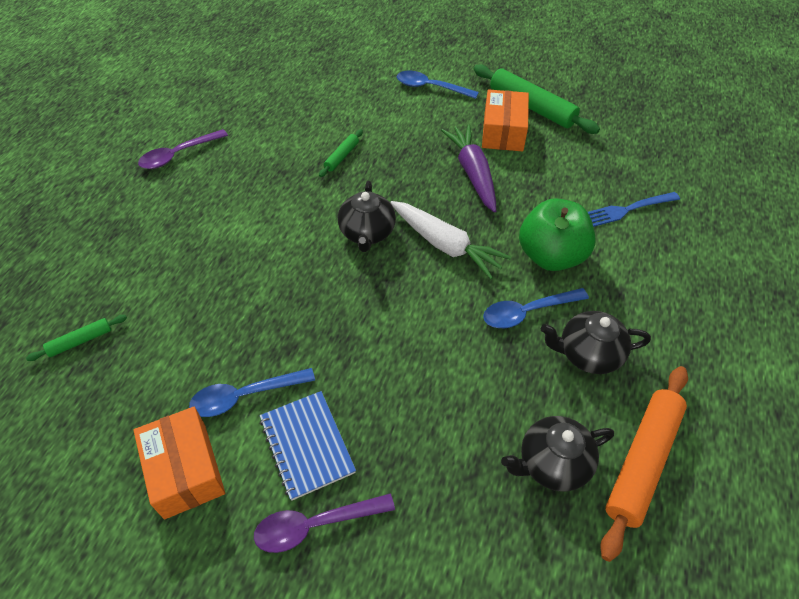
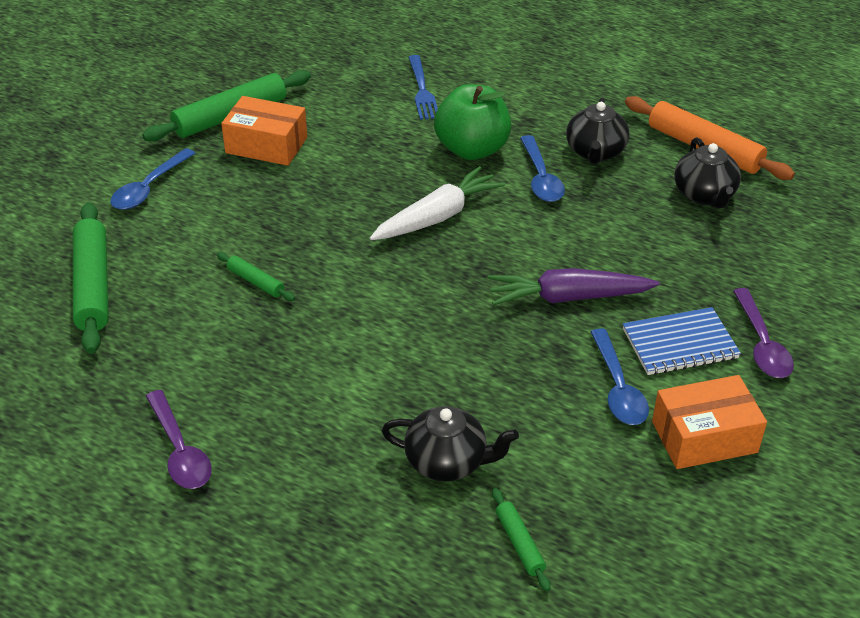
camera: 80 degrees left, 10 degrees down
(324, 87) = (93, 285): none -> green rolling pin
(367, 233) = (402, 273): black teapot -> black teapot (447, 462)
(472, 173) = (330, 179): purple carrot -> purple carrot (568, 297)

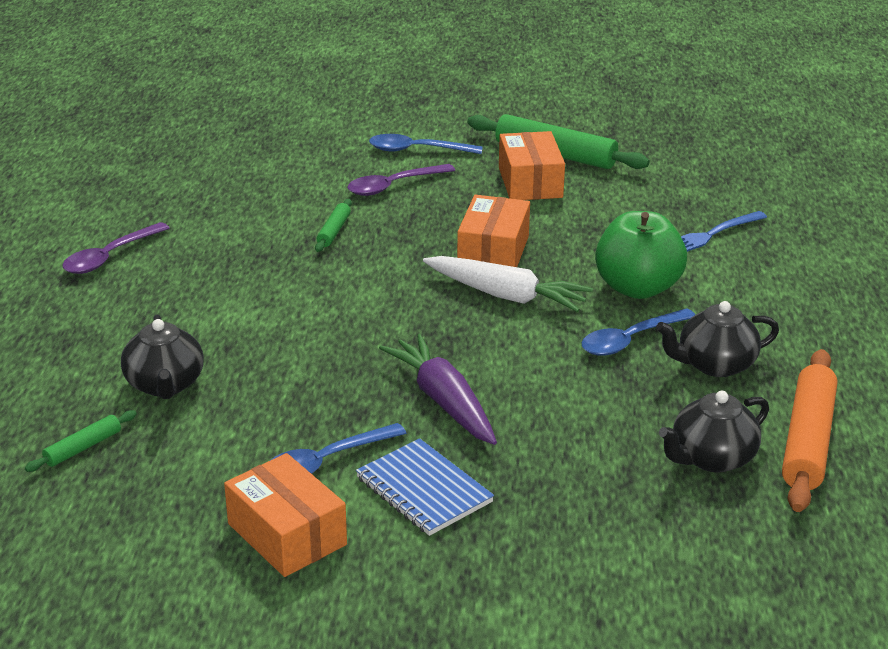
camera: 65 degrees right, 10 degrees down
(93, 285) = (274, 166): green rolling pin -> none
(364, 201) = (493, 252): none -> orange box
(761, 344) = (467, 550): purple spoon -> purple spoon (394, 186)

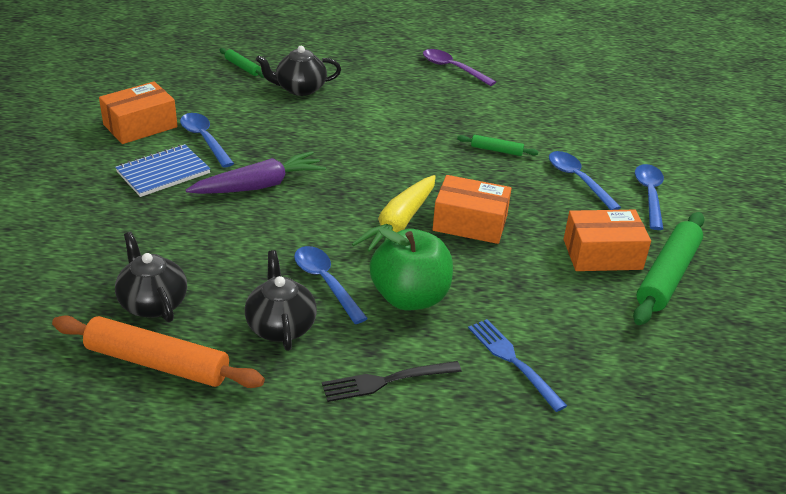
camera: 90 degrees right, 5 degrees up
(394, 186) = (578, 180): purple spoon -> blue spoon
(506, 295) = (399, 224): white carrot -> yellow carrot
(767, 300) = (386, 381): none -> black fork

